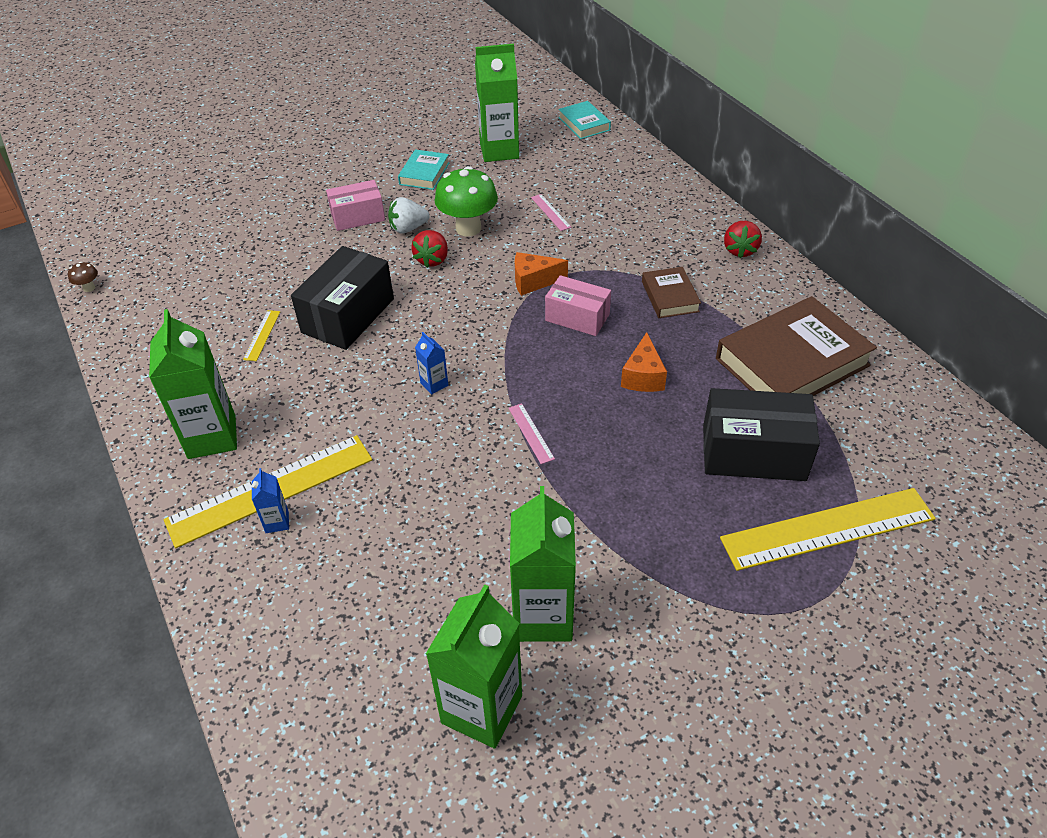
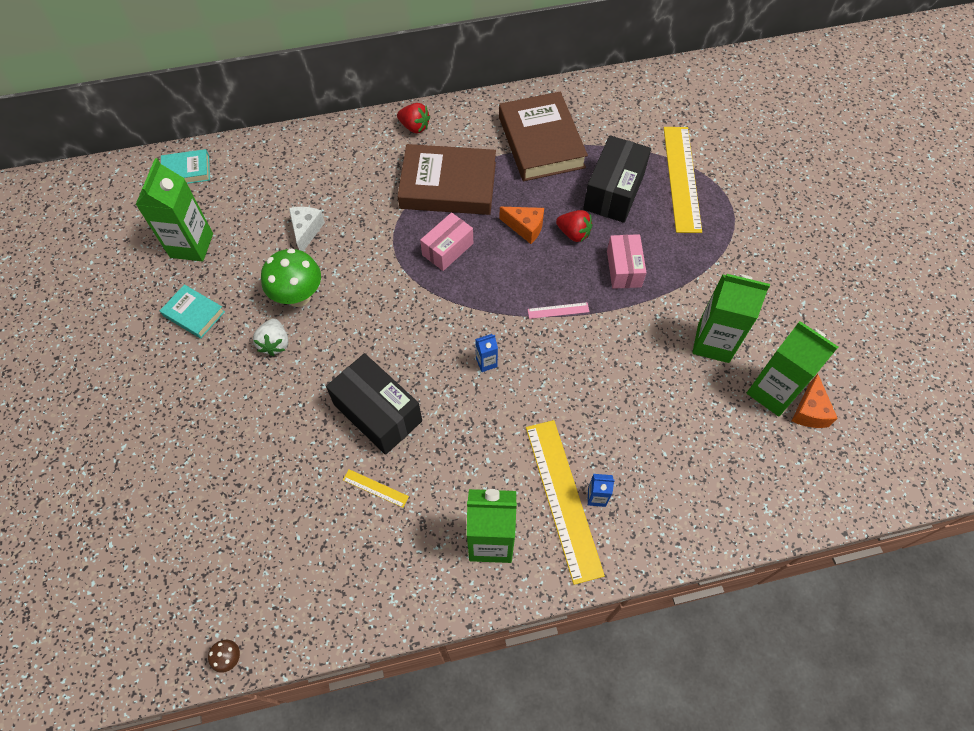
camera: 75 degrees left, 15 degrees up
(358, 217) = (235, 383): pink box -> pink box (623, 269)
(432, 260) = (330, 333): red strawberry -> red strawberry (573, 233)
(533, 281) = (392, 266): orange cheese -> orange cheese (809, 411)
(550, 212) = (306, 231): pink ruler -> white cheese
(670, 296) = (448, 185): brown book -> brown book, size x1.99

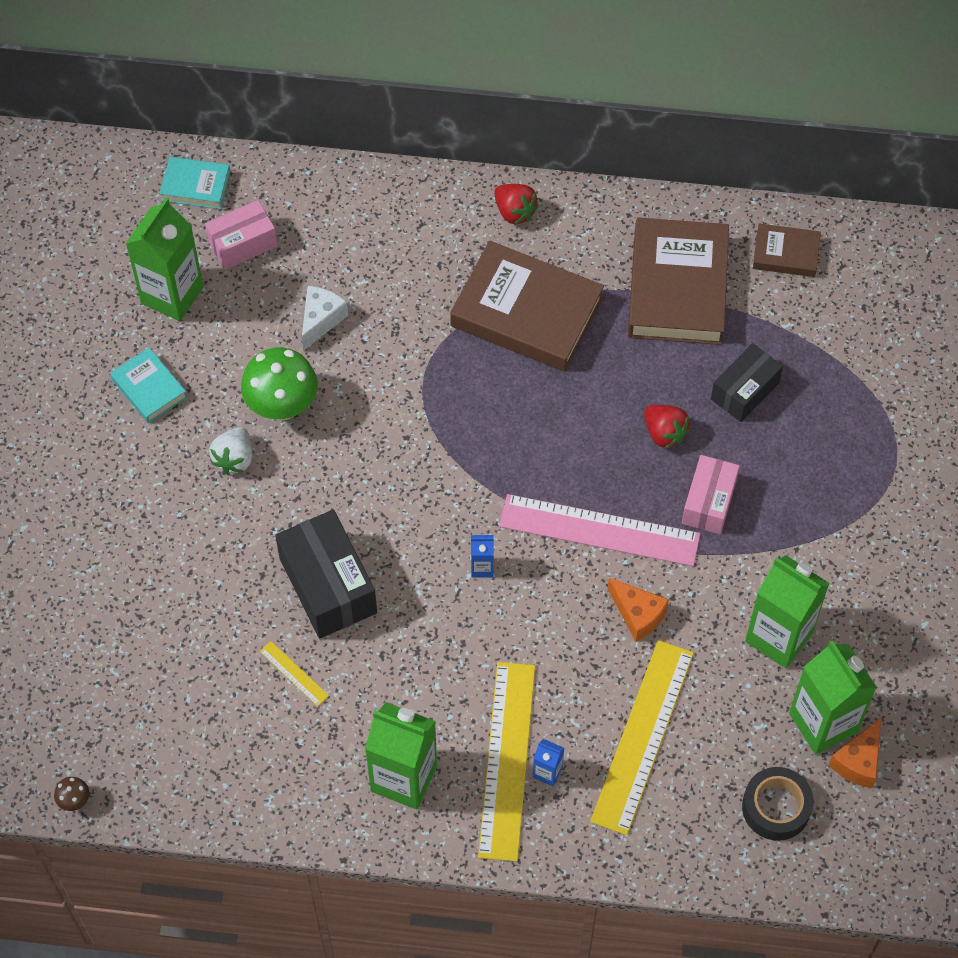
camera: 20 degrees right, 0 degrees up
(447, 249) = (491, 402): pink box -> pink box (242, 244)
(525, 228) = (604, 405): orange cheese -> orange cheese (637, 615)
(558, 310) = (599, 530): pink ruler -> pink ruler, size x2.42
(600, 103) = (785, 253): none -> brown book
(614, 191) = (744, 391): black box -> black box, size x0.65
(682, 178) = (847, 401): yellow ruler -> yellow ruler (642, 736)
(771, 465) = (776, 807): none -> black tape

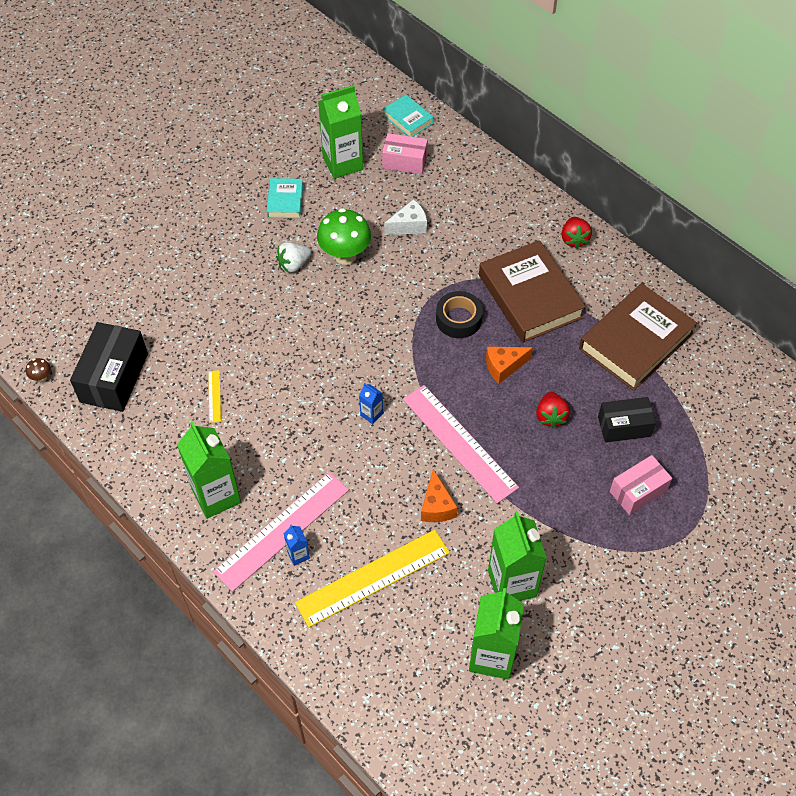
camera: 40 degrees right, 5 degrees down
(328, 585) = (277, 363): black box -> black box (114, 378)
(507, 760) = (282, 530): yellow ruler -> pink ruler
(708, 502) = (541, 474): pink box -> pink box (638, 491)
(776, 807) = (414, 684): black tape -> black tape (458, 319)
(785, 253) = (724, 366): brown book -> none
(858, 761) = (492, 697): orange cheese -> orange cheese (504, 367)

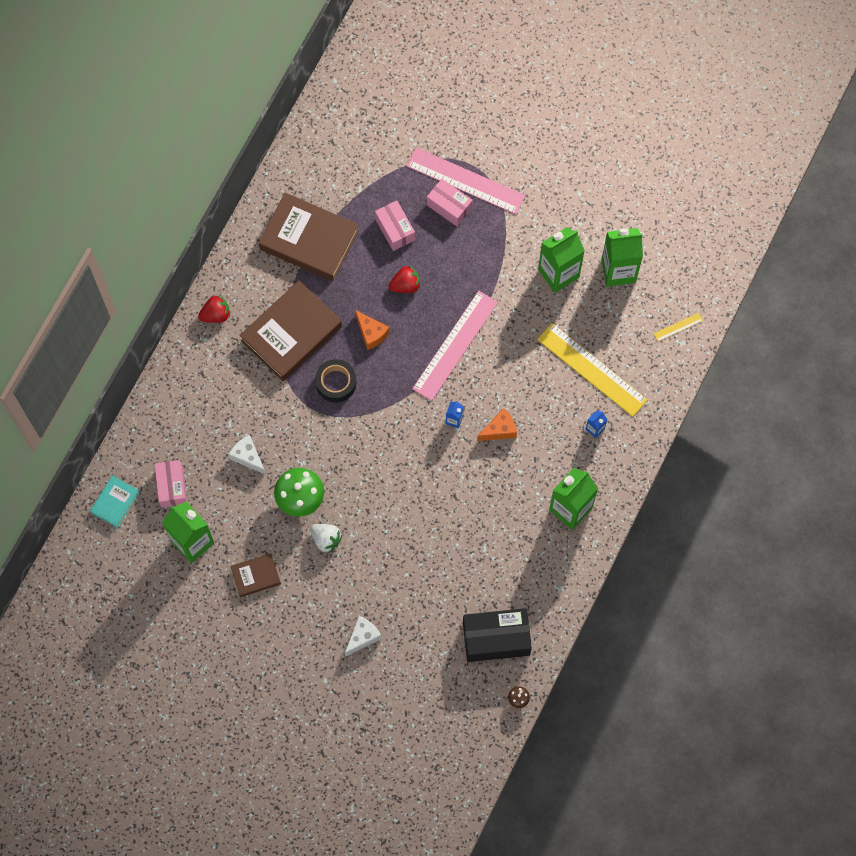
camera: 110 degrees left, 15 degrees up
(180, 266) = (363, 637): none -> white cheese
(214, 396) = (483, 549): yellow ruler -> yellow ruler (678, 327)
(282, 530) = (580, 448): pink ruler -> pink ruler (465, 181)
(285, 201) = (256, 576): turquoise book -> brown book
(436, 506) = (517, 344): orange cheese -> orange cheese (499, 430)
(624, 426) = (395, 230): black box -> pink box

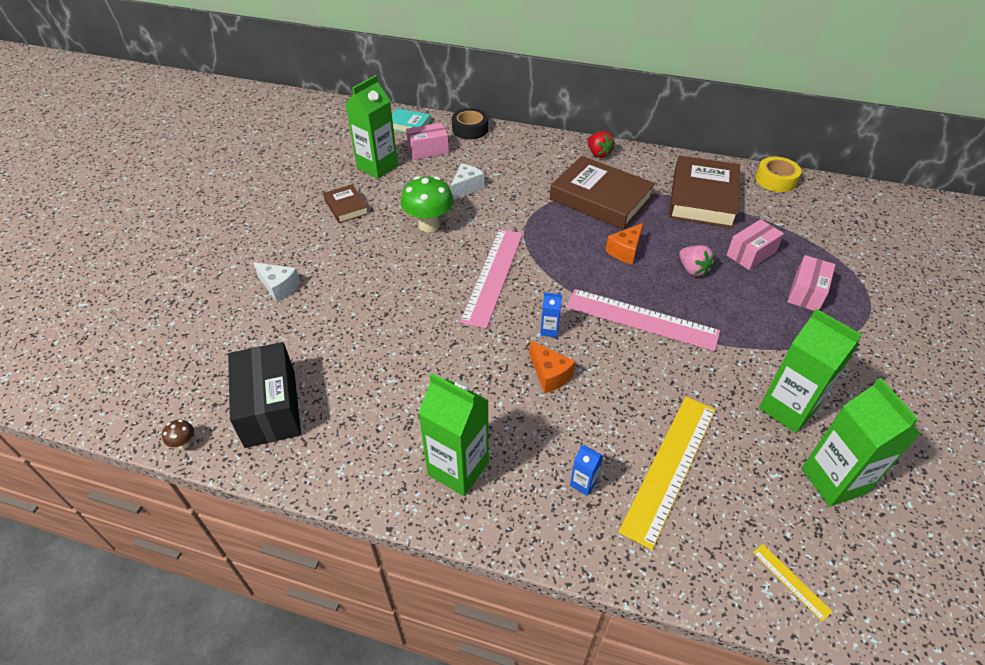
camera: 80 degrees right, 25 degrees down
(295, 163) = (775, 180): none -> yellow tape
(326, 539) = (388, 247): white strawberry -> none
(336, 383) = (560, 233): black tape -> black tape (470, 129)
(405, 285) = (692, 270): red strawberry -> pink strawberry
(465, 181) = (847, 302): pink ruler -> pink ruler (493, 275)

